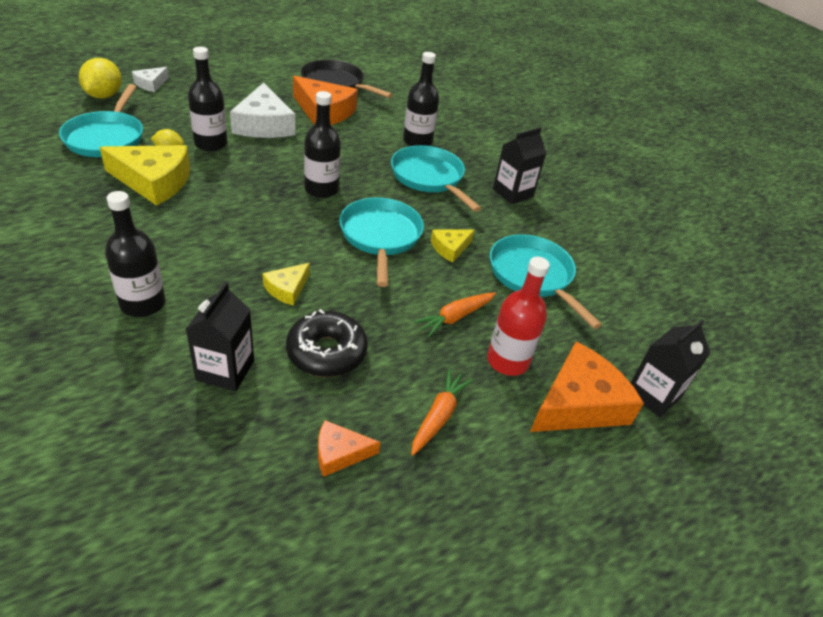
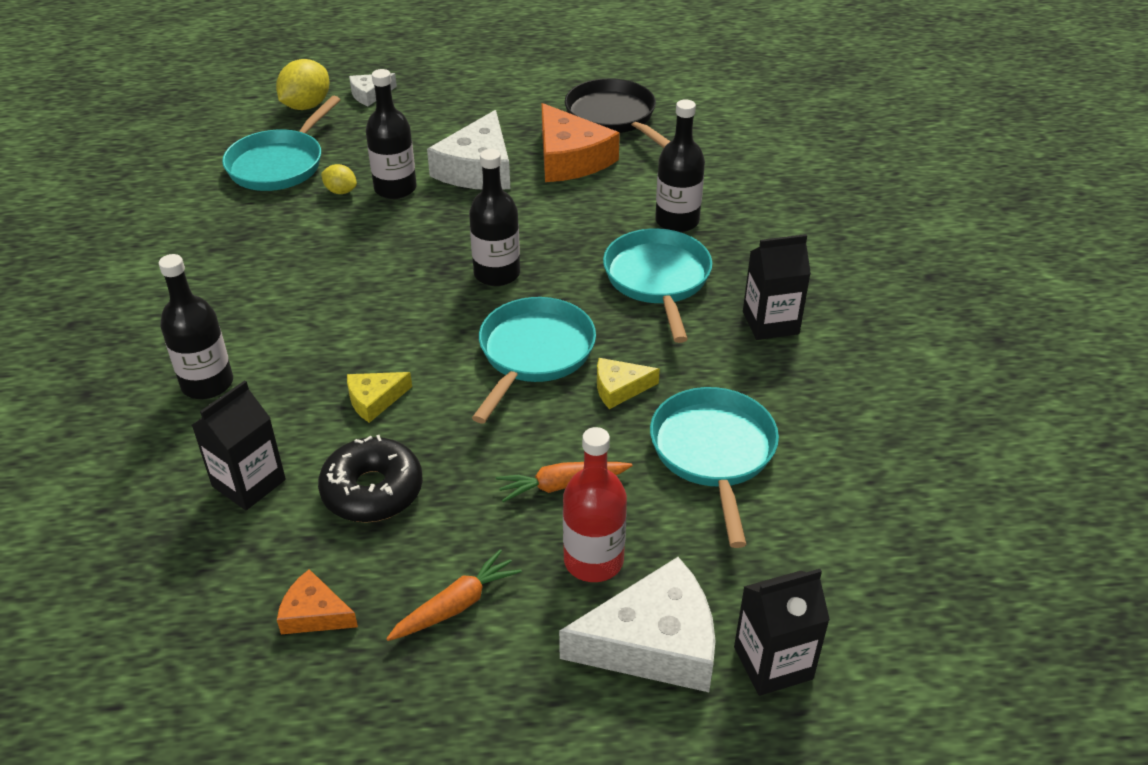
camera: 30 degrees right, 0 degrees up
(154, 181) = (301, 231): yellow cheese -> none
(579, 403) = (654, 643): orange cheese -> white cheese

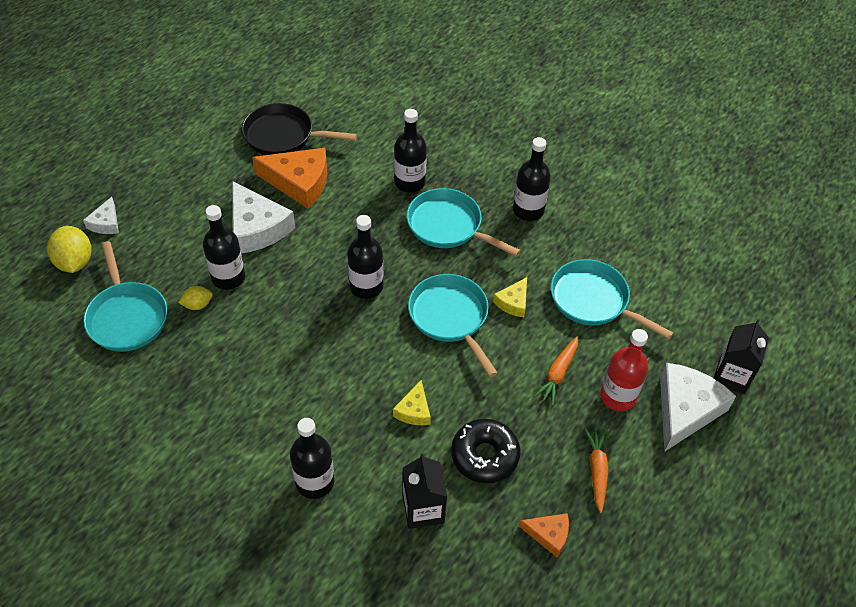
camera: 50 degrees left, 10 degrees up
(314, 613) = (549, 535): orange cheese -> orange cheese turned 135 degrees counterclockwise
(770, 323) = (528, 210): black carton -> black bottle

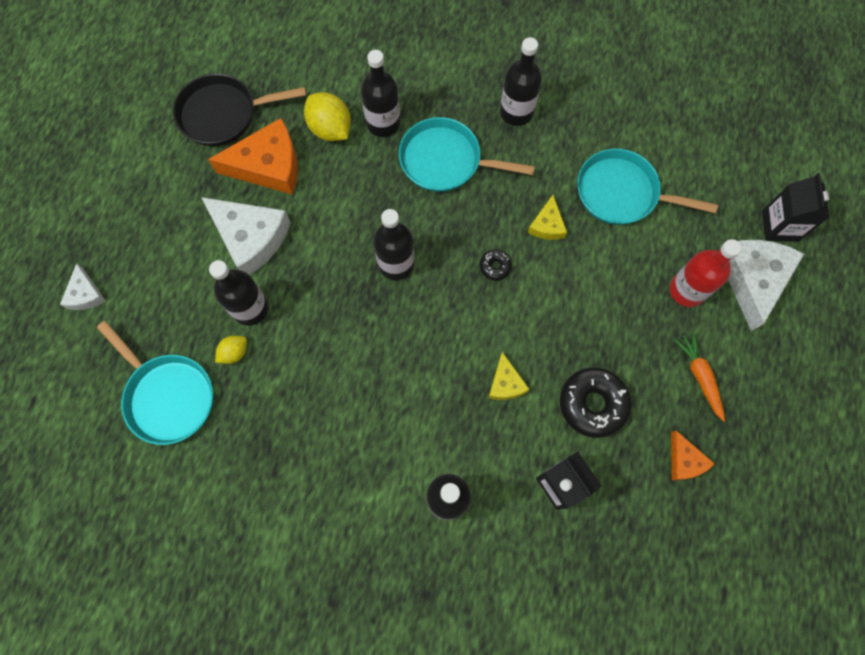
camera: 20 degrees left, 20 degrees up
(75, 262) = (77, 354): yellow lemon -> yellow lemon (330, 129)
(450, 318) = (495, 266): turquoise pan -> black donut
(549, 535) = (684, 461): orange cheese -> orange cheese turned 75 degrees clockwise
(558, 374) = (622, 288): orange carrot -> none

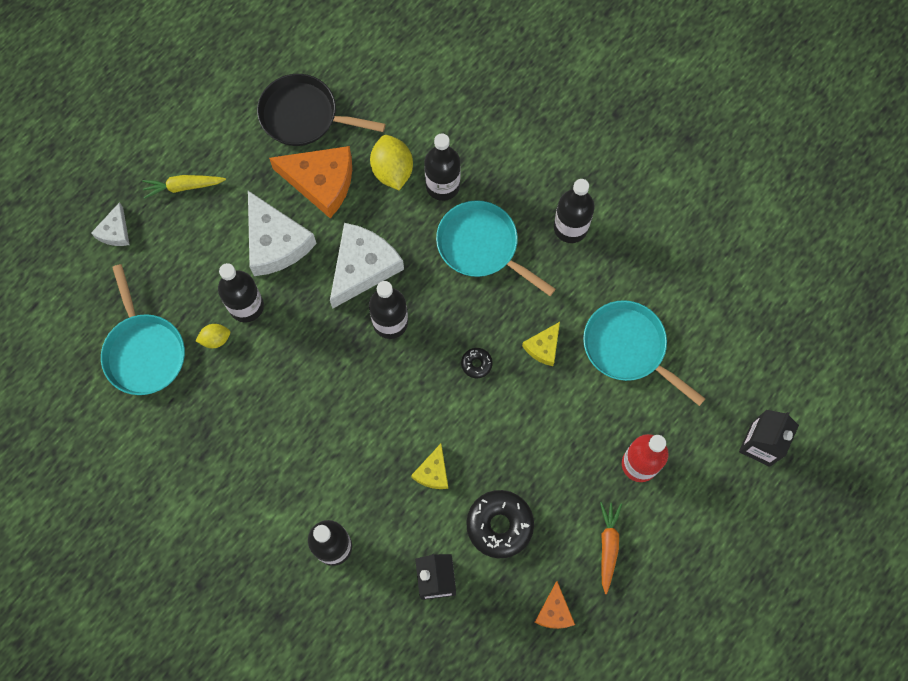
camera: 25 degrees right, 0 degrees up
(136, 224) = (183, 187): none -> yellow carrot
(753, 279) = (706, 482): white cheese -> white cheese (363, 267)

